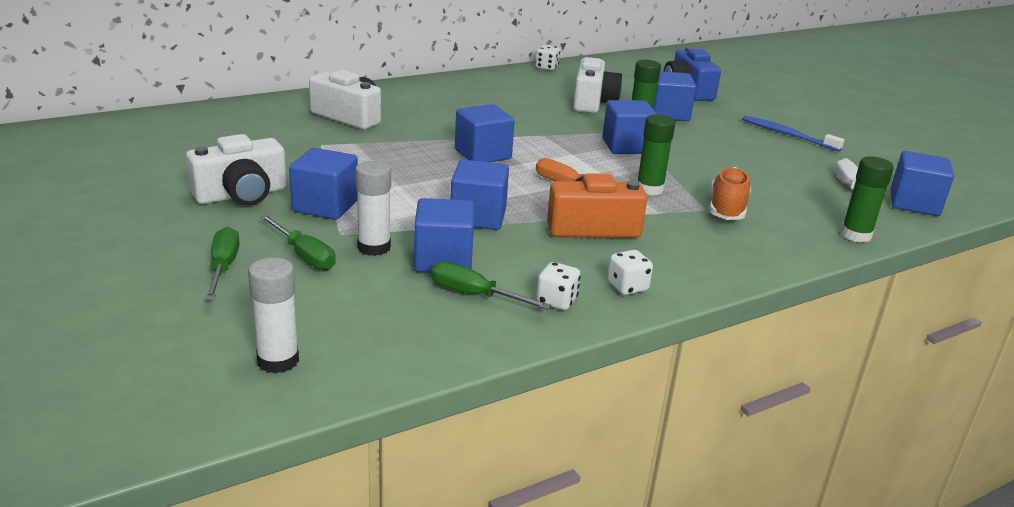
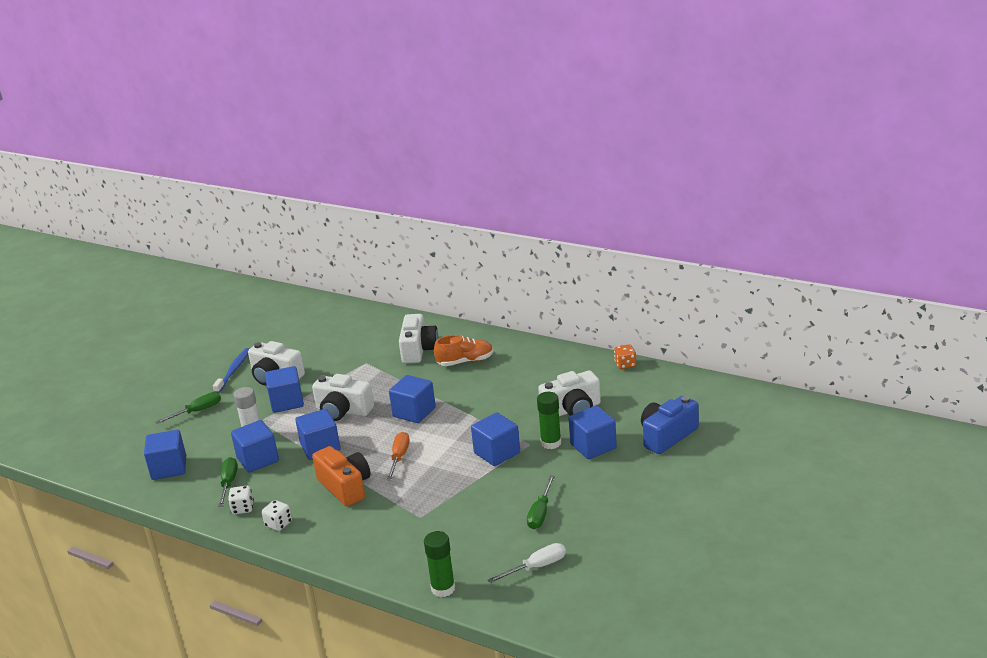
camera: 65 degrees right, 0 degrees up
(278, 361) = (131, 462): white glue stick -> none
(304, 255) = (227, 423): green screwdriver -> green screwdriver (540, 513)
(412, 184) = (343, 411): none -> white camera
(546, 68) = (625, 365): white dice -> orange dice
(649, 189) = (429, 486): green glue stick -> none
(727, 209) = (429, 525): orange shoe -> orange shoe (465, 362)
(787, 135) = (623, 510): blue toothbrush -> blue toothbrush (233, 370)
(914, 204) = (539, 604): blue cube -> blue cube (169, 468)

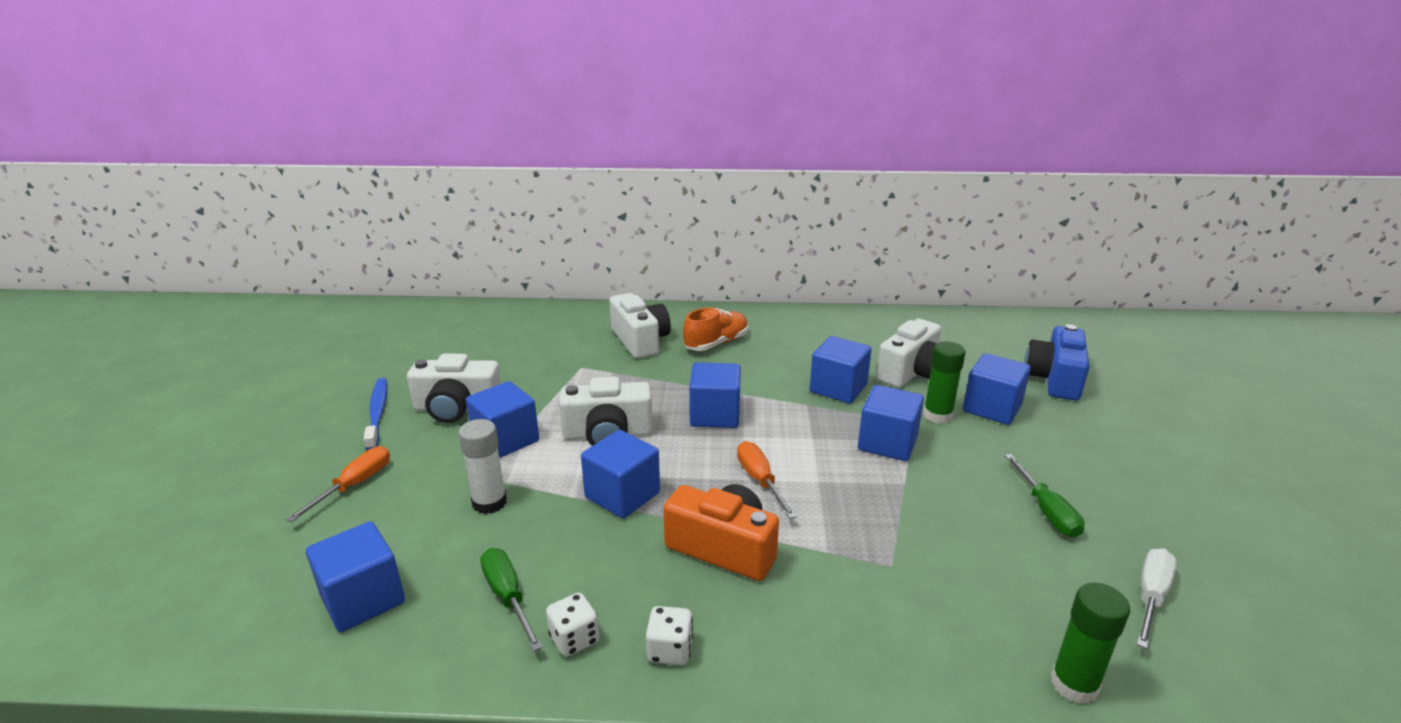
camera: 30 degrees left, 0 degrees up
(197, 411) = (354, 485): green screwdriver -> orange screwdriver
(258, 460) = (530, 540): blue cube -> blue cube (838, 388)
(625, 365) = (906, 316): orange dice -> none

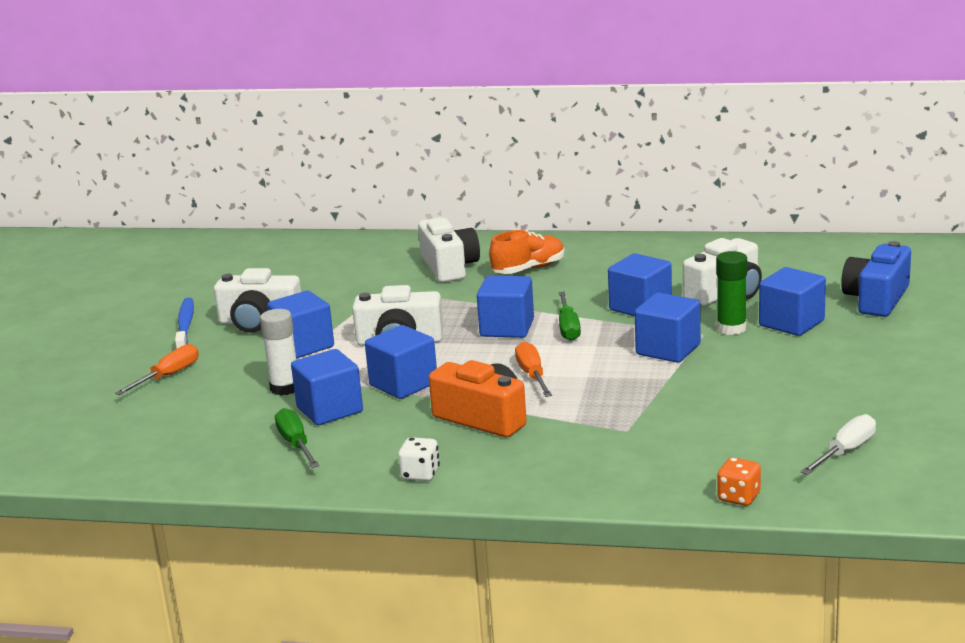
camera: 10 degrees right, 5 degrees down
(363, 599) = (180, 443): blue cube -> blue cube (329, 410)
(574, 639) = (346, 467): white dice -> none
(1046, 511) = (792, 397): green screwdriver -> green screwdriver (568, 327)
(1074, 684) = (739, 497): green glue stick -> orange dice

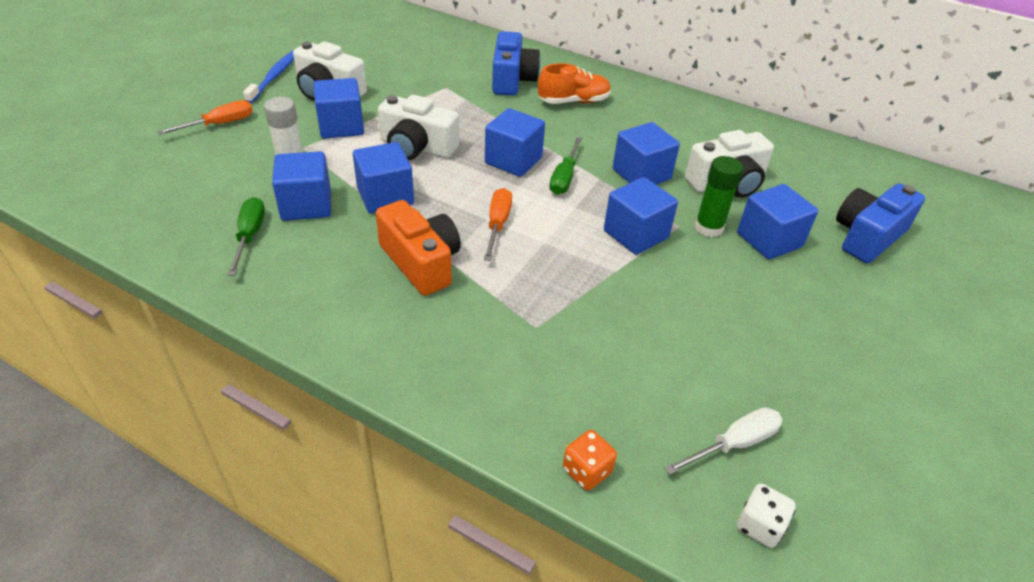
camera: 15 degrees right, 20 degrees up
(420, 474) = (319, 314): white dice -> white dice (759, 526)
(449, 267) = (512, 80): white camera -> blue camera

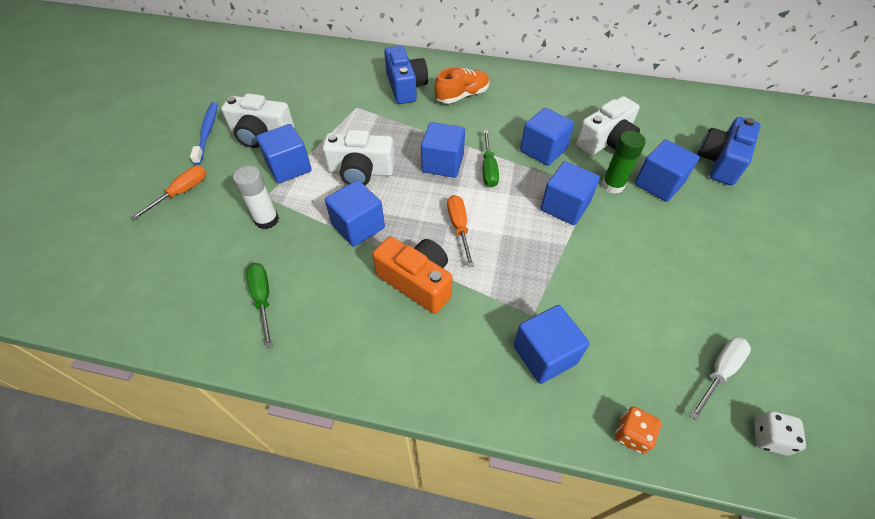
camera: 15 degrees left, 10 degrees up
(306, 205) = (297, 254): blue cube -> blue cube (544, 354)

